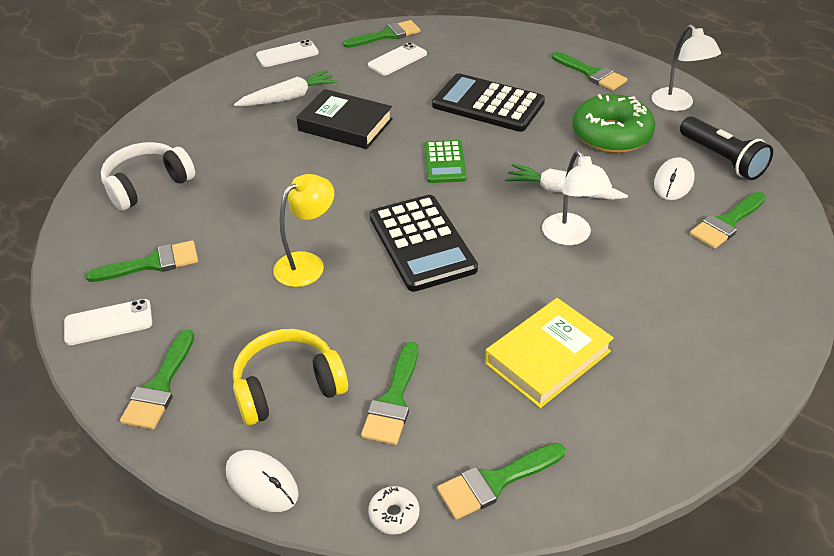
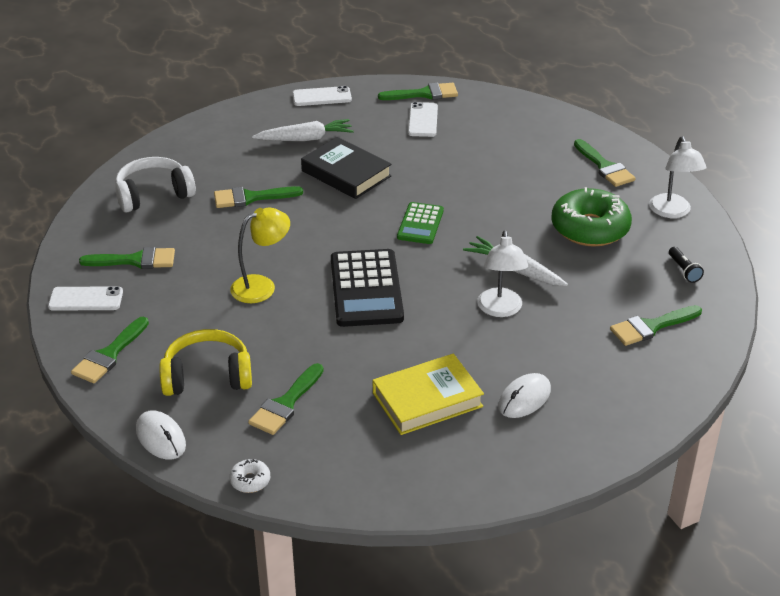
camera: 15 degrees right, 5 degrees down
(397, 59) = (423, 120): white phone -> white phone turned 60 degrees counterclockwise
(488, 104) = (487, 178): black calculator -> none
(495, 482) = (337, 477): green brush -> green brush (251, 198)
(673, 181) = (624, 281): white mouse -> white mouse (524, 398)
(722, 159) = (684, 270): black flashlight -> black flashlight, size x0.52

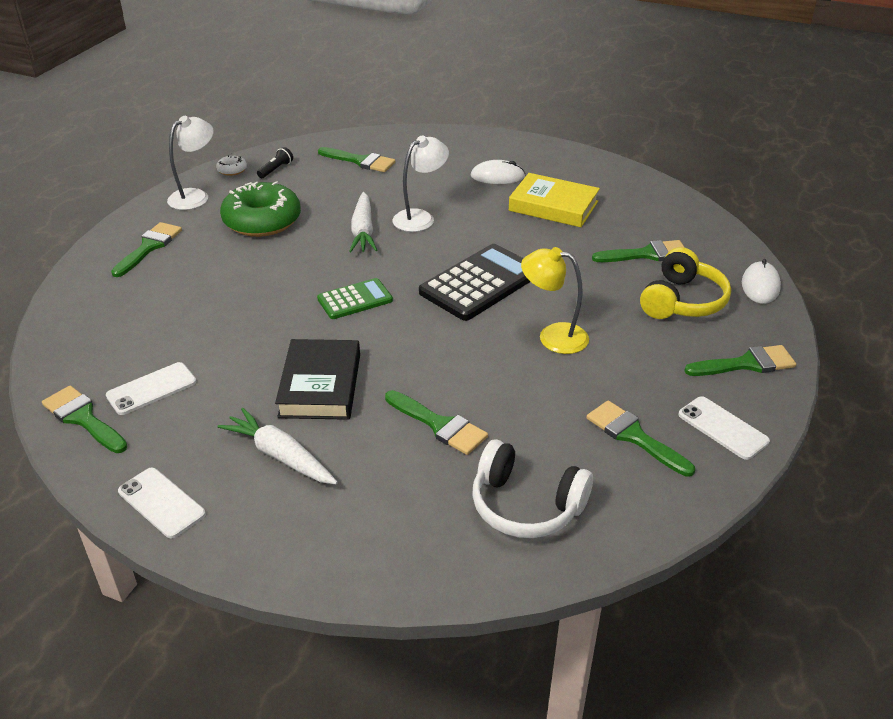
camera: 130 degrees left, 0 degrees up
(207, 376) = (682, 301): yellow headphones -> yellow headphones turned 105 degrees counterclockwise
(250, 480) = (723, 232): white donut -> white donut (232, 170)

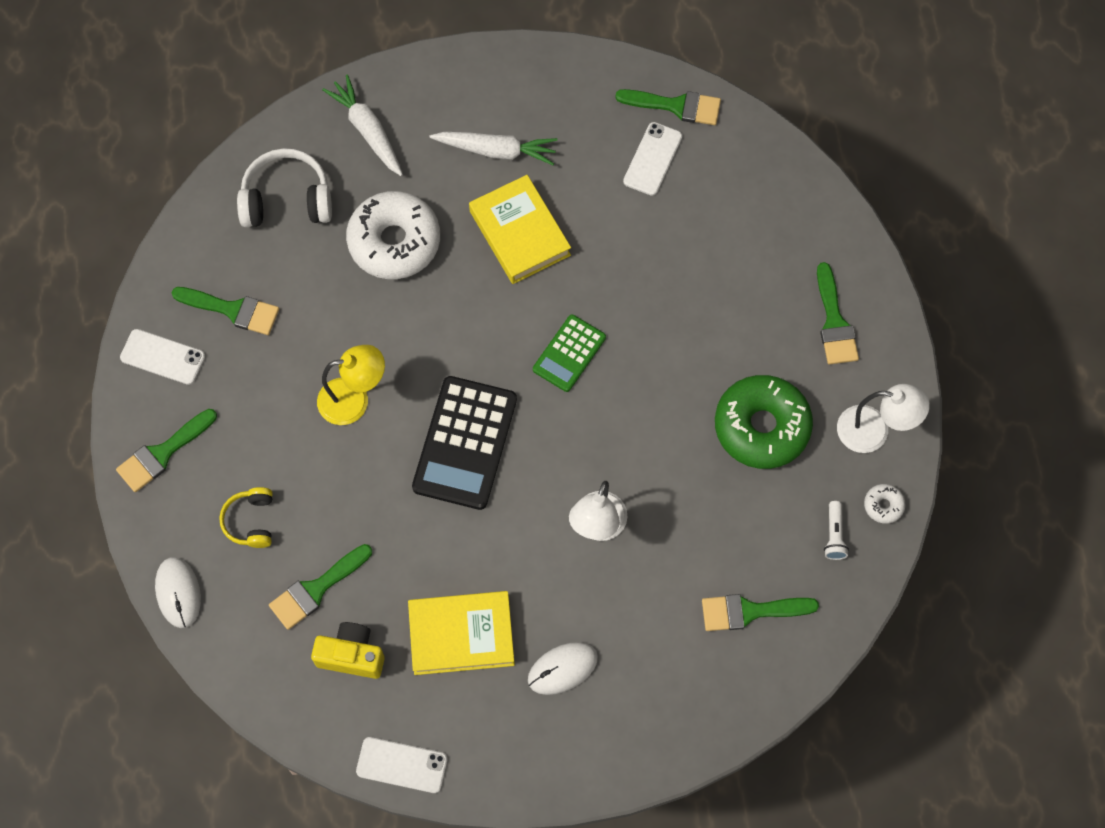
camera: 150 degrees right, 30 degrees up
(161, 502) = (547, 72): white phone -> white phone (402, 765)
(195, 196) = (874, 431): white lamp -> white lamp turned 90 degrees counterclockwise
(276, 169) = (834, 535): black flashlight -> white flashlight
(320, 385) = (520, 233): black book -> yellow book
(363, 231) = (642, 468): white carrot -> white carrot (367, 130)
(439, 425) = (394, 242): green brush -> white donut
(637, 221) = (351, 655): none -> yellow camera
(682, 301) = (251, 521): yellow headphones -> yellow headphones, size x0.60

